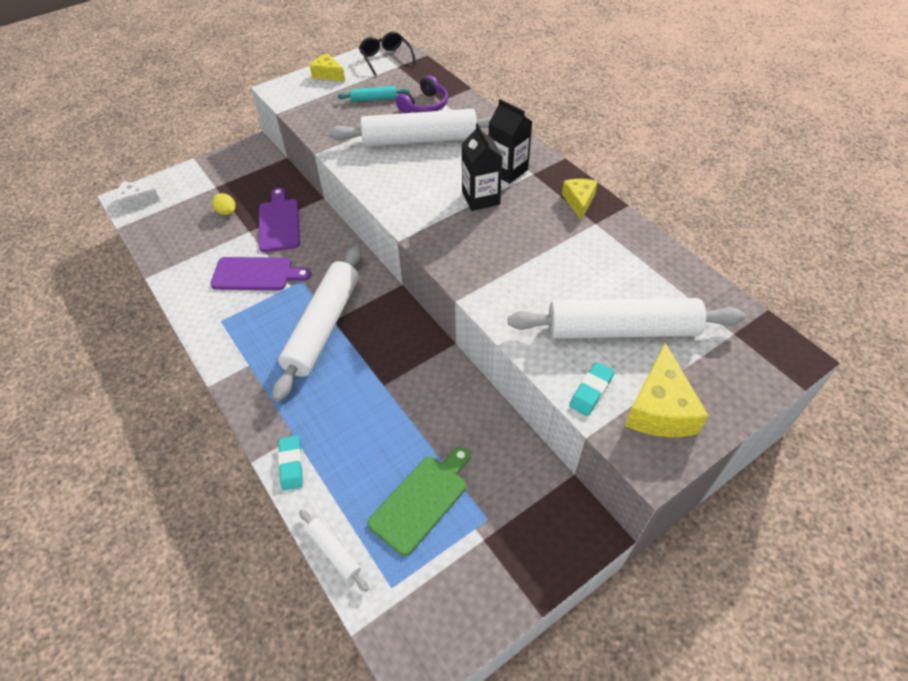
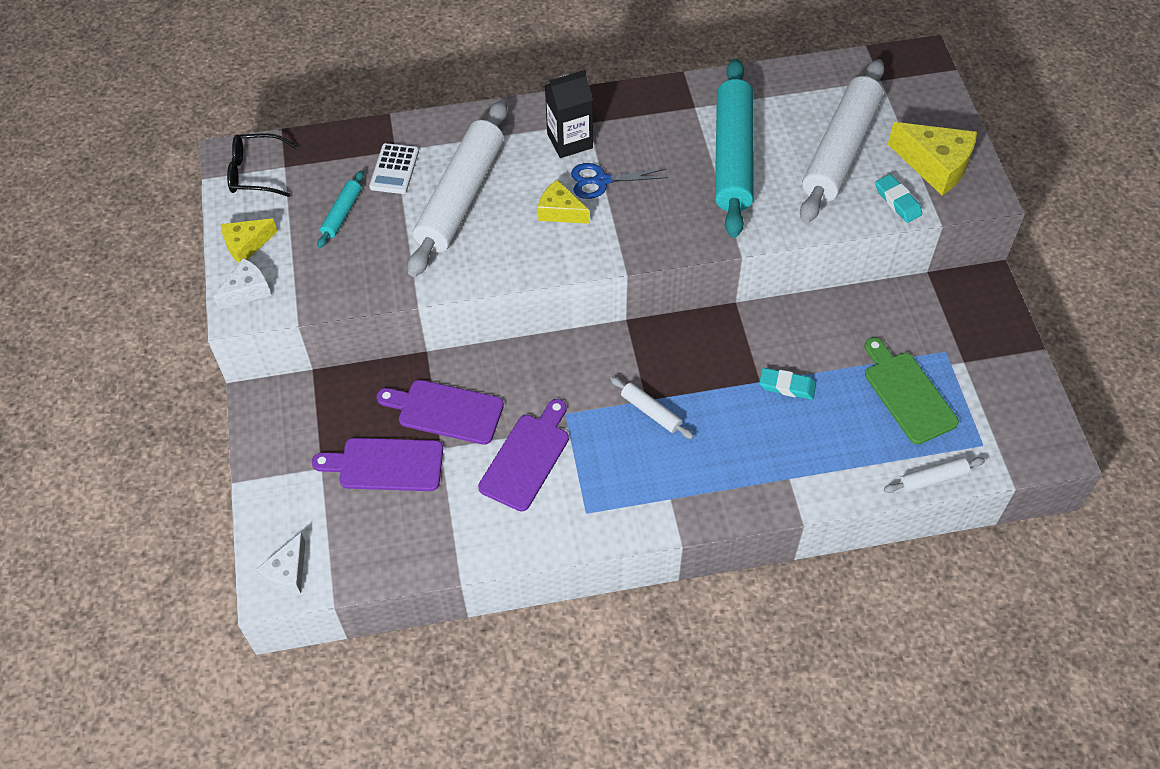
camera: 65 degrees left, 5 degrees up
(227, 212) = (385, 465): yellow lemon -> purple cutting board
(291, 464) = (822, 489): turquoise eraser -> turquoise eraser (787, 386)
(293, 87) = (247, 290): none -> white cheese
(324, 326) = (651, 411): white rolling pin -> white rolling pin, size x0.43
(424, 105) = (394, 169): purple headphones -> white calculator
(480, 198) = (601, 181): black carton -> blue scissors
(560, 262) = (733, 157): none -> turquoise rolling pin
(579, 201) = (656, 105): yellow cheese -> yellow cheese (560, 211)

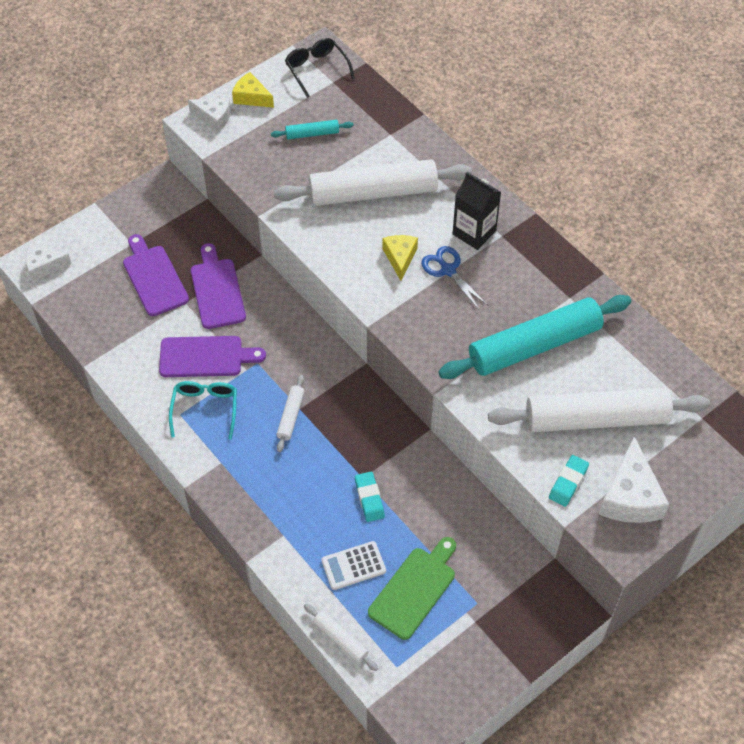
camera: 60 degrees right, 0 degrees up
(394, 169) = (372, 142): white calculator -> white calculator (353, 566)
(594, 486) = (205, 409): none -> turquoise glasses
(935, 165) = (630, 496): yellow cheese -> white cheese

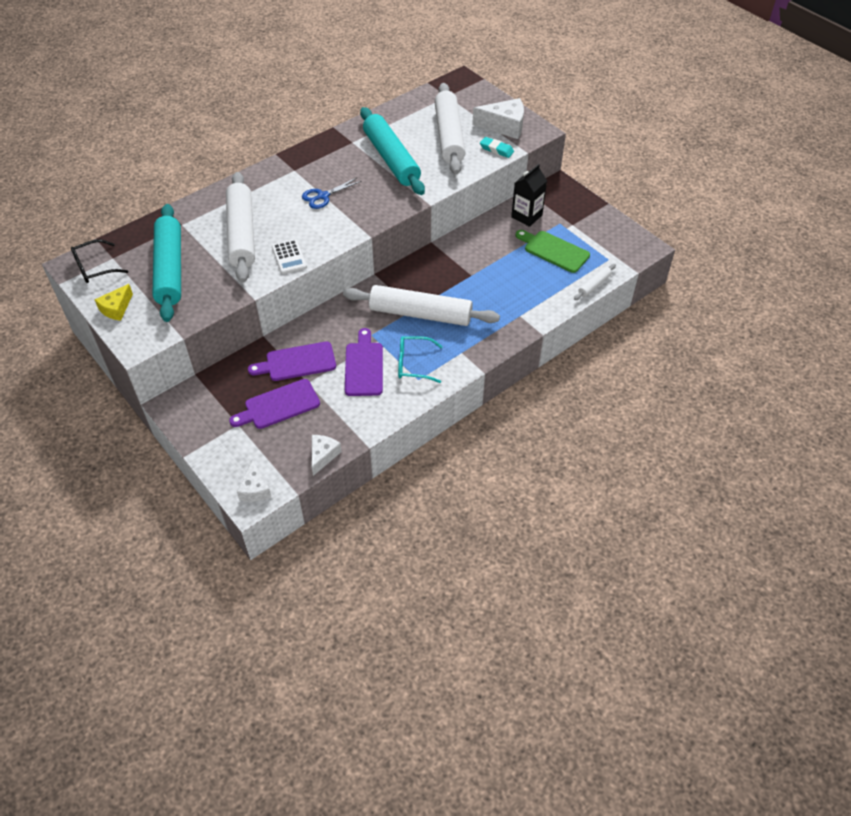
camera: 90 degrees left, 5 degrees down
(214, 117) = (135, 333): white cheese -> white cheese (323, 456)
(291, 416) = (420, 314): white rolling pin -> white rolling pin, size x2.31
(312, 134) = (170, 269): turquoise rolling pin -> turquoise rolling pin, size x2.31
(353, 566) = (540, 279): white calculator -> white calculator (289, 257)
(369, 498) = (487, 272): turquoise eraser -> none
(400, 258) = (309, 220): yellow cheese -> none
(474, 232) = (289, 183): black carton -> black carton (526, 216)

